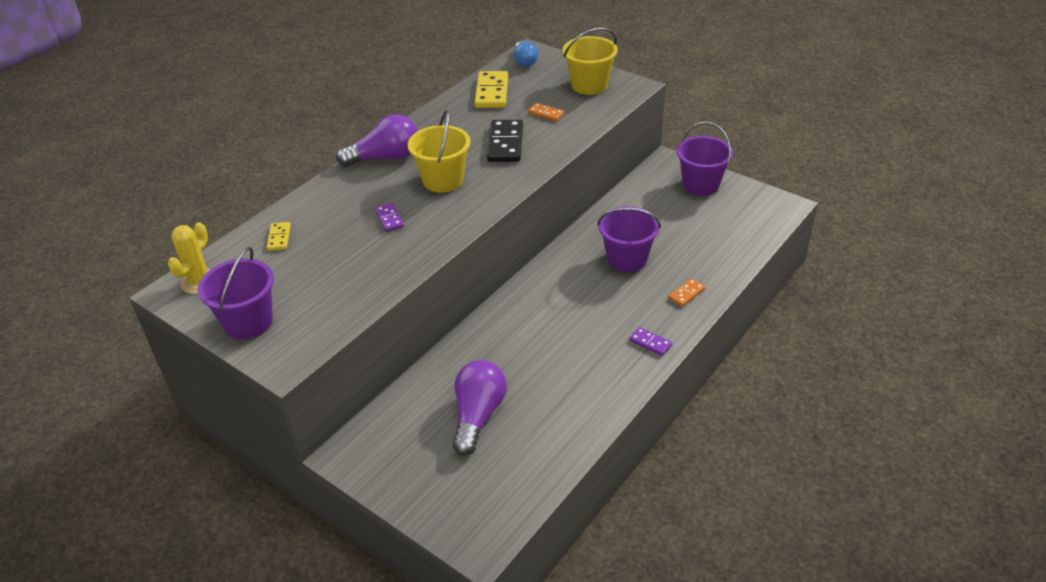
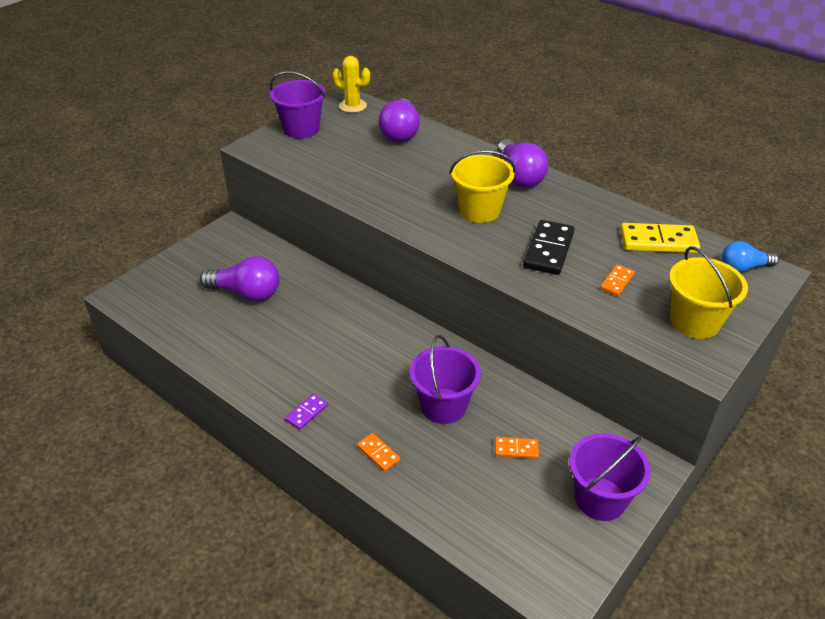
camera: 90 degrees right, 0 degrees up
(279, 238) = (400, 132): yellow domino -> purple light bulb
(389, 219) = (419, 183): purple domino -> none
(505, 143) = (548, 250): black domino -> black domino turned 75 degrees counterclockwise
(665, 221) = (516, 449): none -> orange domino

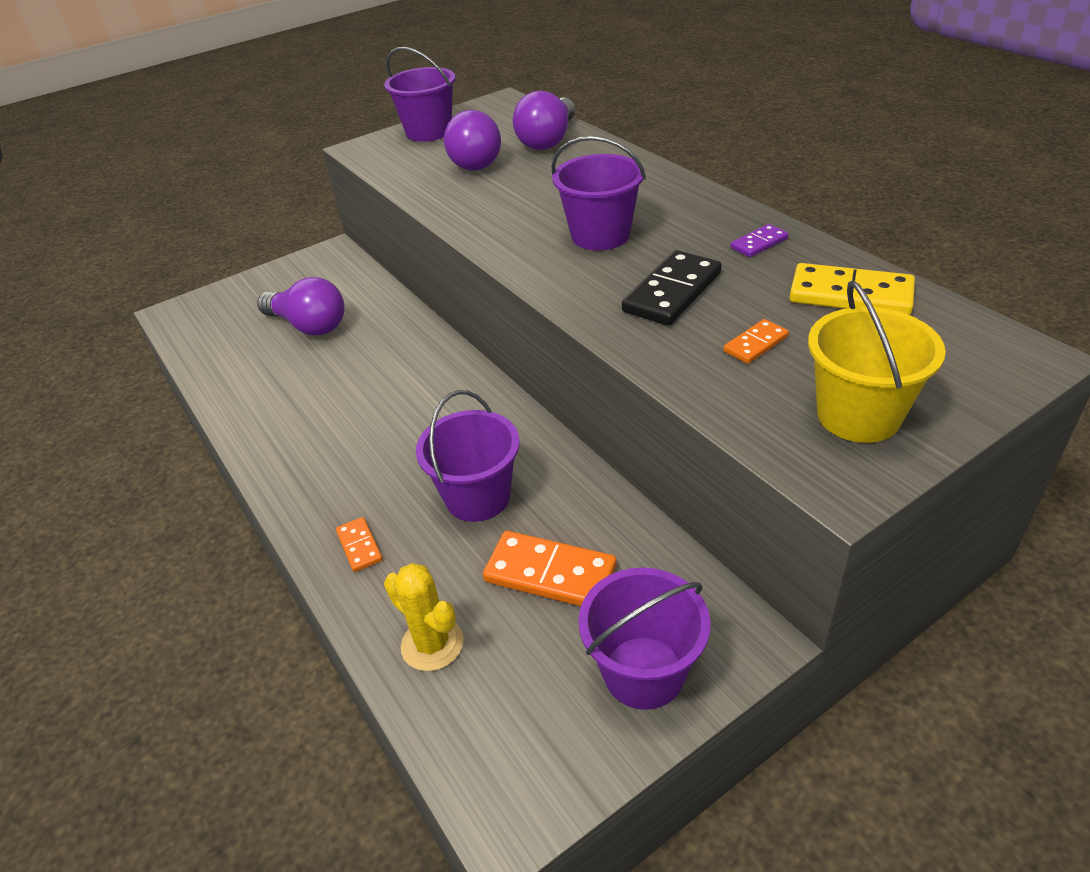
camera: 20 degrees right, 0 degrees up
(306, 413) = (299, 478): purple domino -> purple domino (759, 243)
(352, 106) = (506, 110): yellow cactus -> yellow cactus (432, 644)
(479, 210) = (600, 235): yellow bucket -> purple bucket
(516, 449) = (550, 574): orange domino -> orange domino, size x1.88
(518, 176) = (679, 198): purple light bulb -> purple light bulb (477, 160)
(743, 268) = (980, 345): blue light bulb -> none

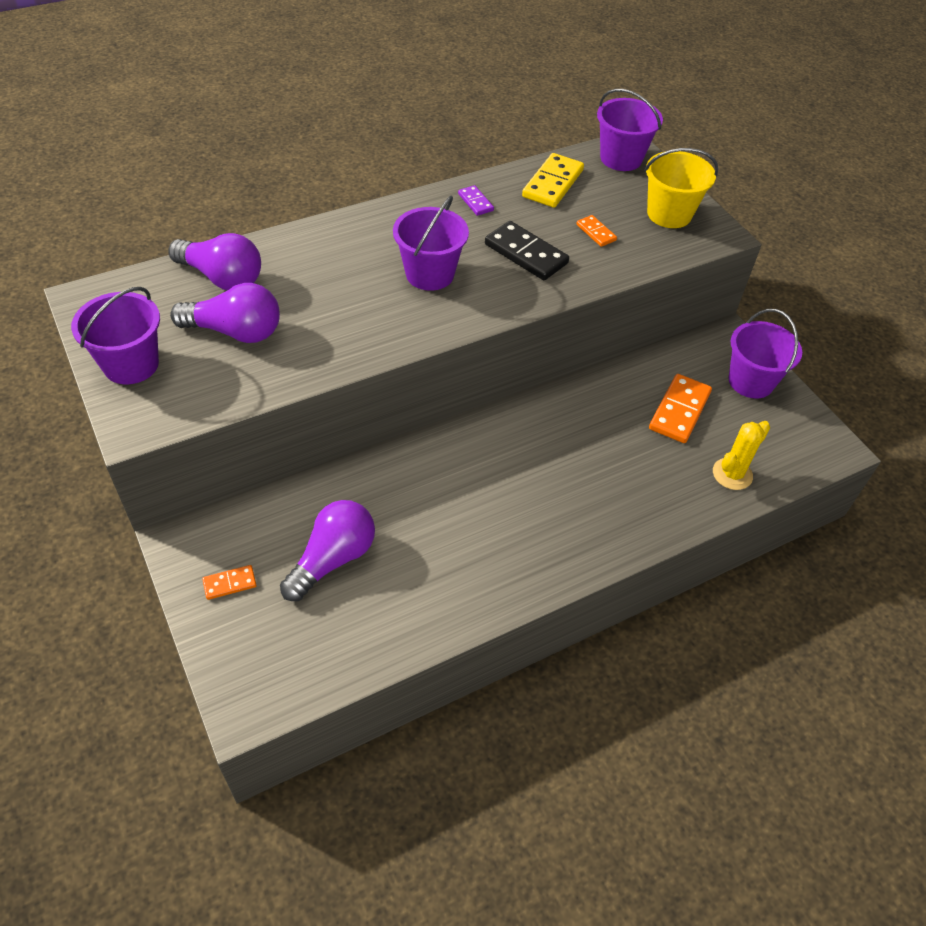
camera: 90 degrees left, 10 degrees up
(359, 546) = (647, 513): orange domino -> orange domino (229, 583)
(477, 497) = (606, 441): purple bucket -> purple bucket (621, 158)

